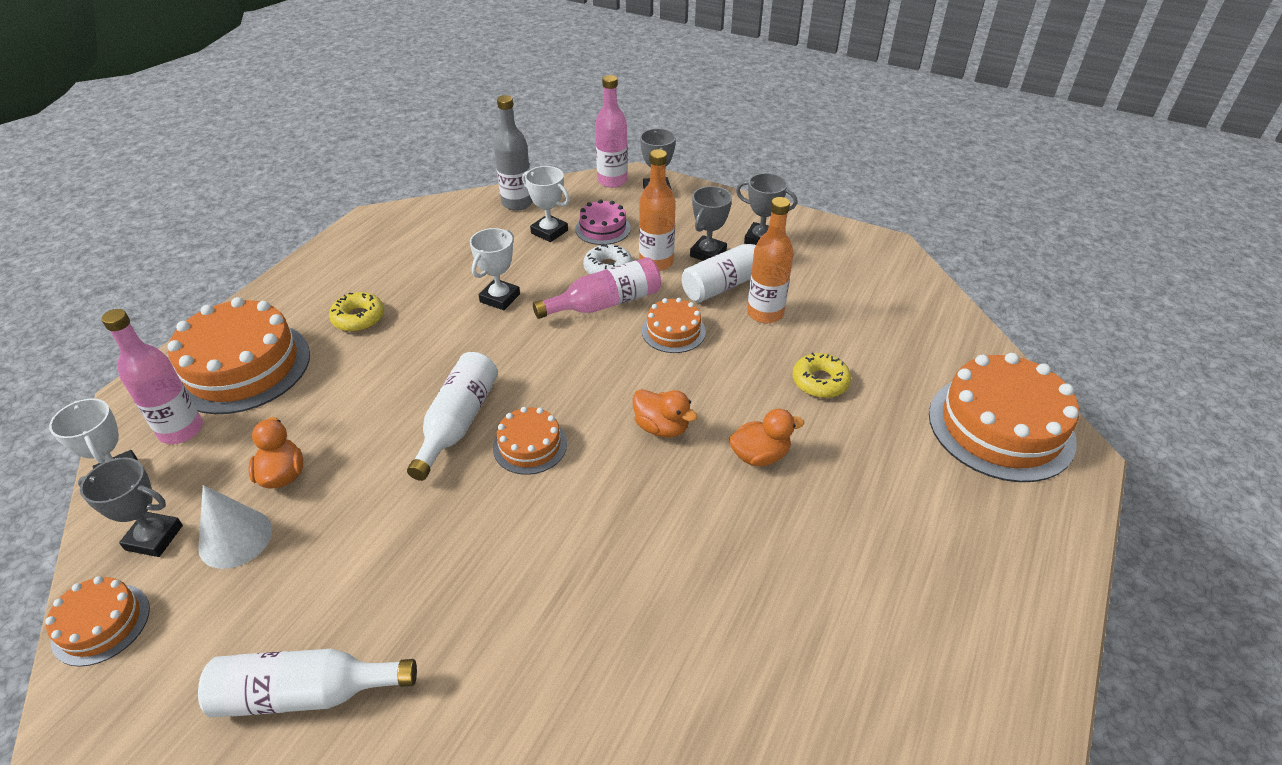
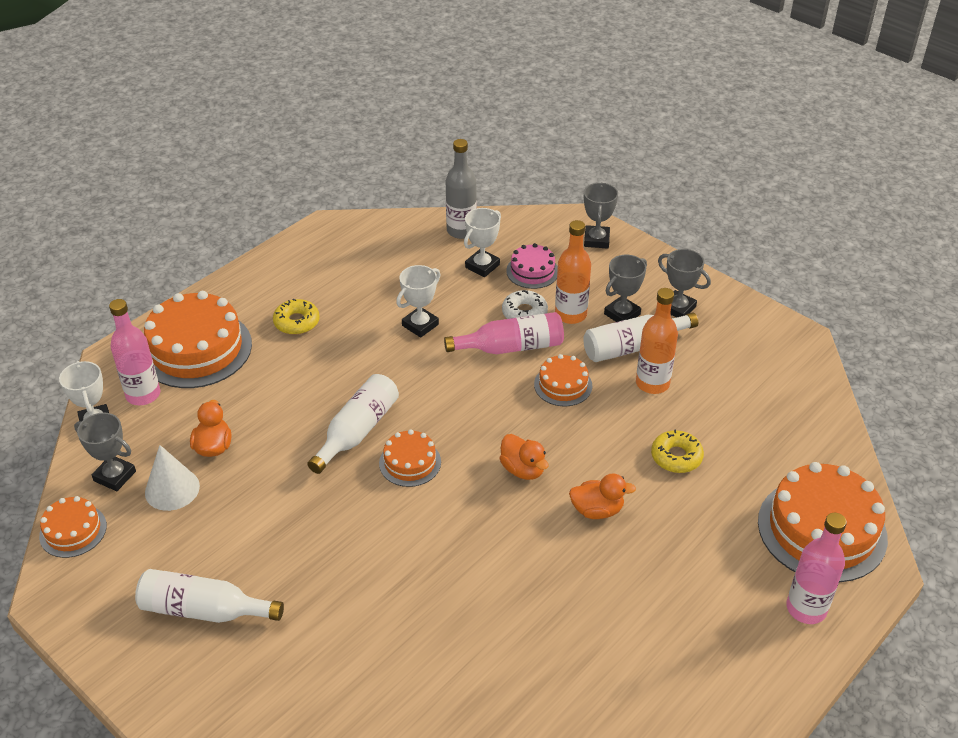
camera: 15 degrees right, 0 degrees up
(549, 232) = (482, 266): white trophy -> white trophy turned 75 degrees clockwise
(612, 181) = (557, 221): pink bottle -> pink bottle (806, 608)

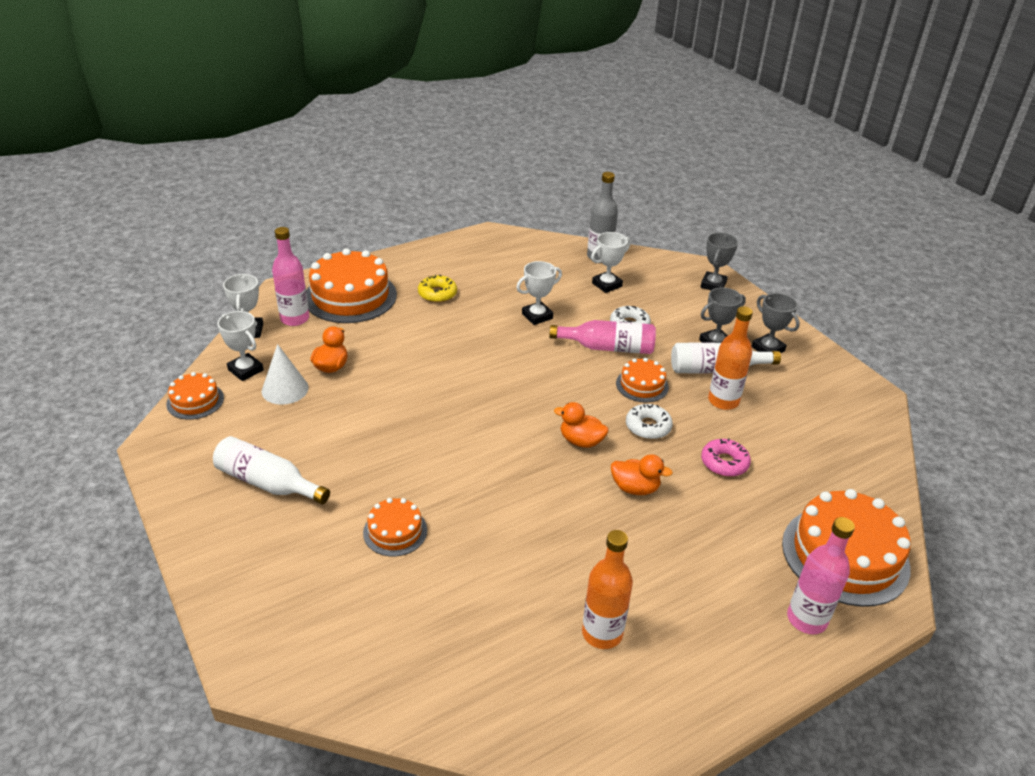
camera: 15 degrees right, 5 degrees down
(115, 476) = (245, 370): grey trophy -> white trophy
(357, 431) = (451, 381): white bottle -> none
(410, 462) = (485, 414): orange cake -> orange cake (395, 531)
(523, 469) = (581, 441): orange duck -> orange duck turned 135 degrees clockwise
(532, 271) = (648, 296): pink cake -> none
(570, 314) = (669, 334): orange bottle -> orange bottle (602, 633)
(586, 434) = (648, 427): none -> white donut
(676, 457) = (724, 463): yellow donut -> pink donut

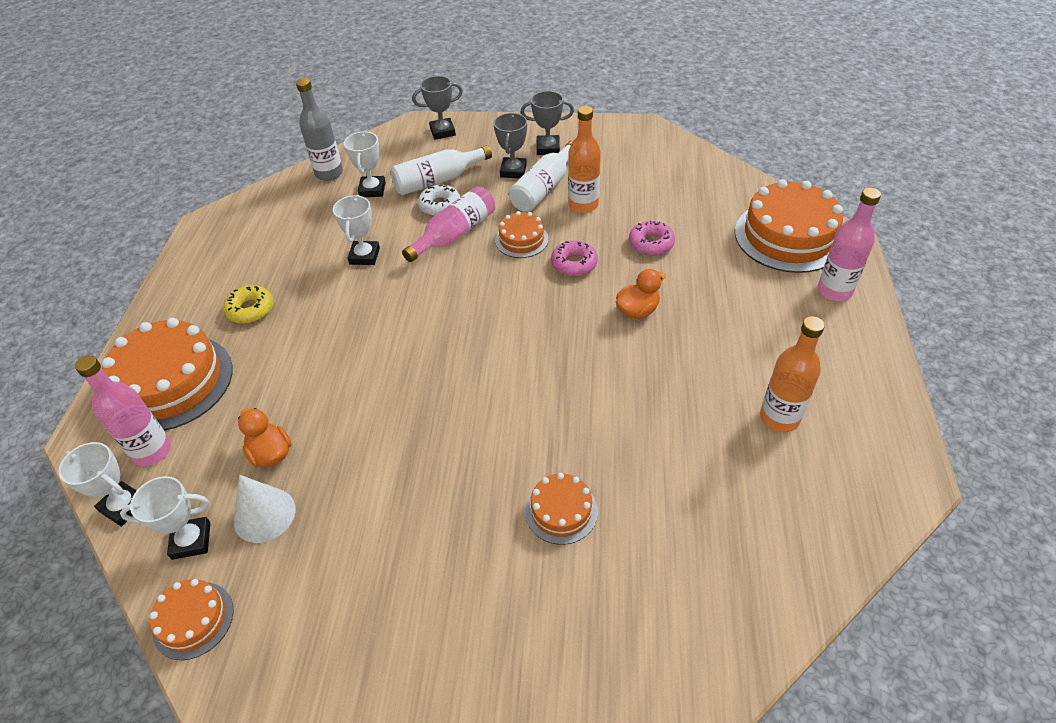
camera: 50 degrees left, 10 degrees up
(268, 483) = (402, 598): white bottle -> white bottle (438, 180)
(581, 441) = (555, 314): orange duck -> none
(648, 427) = (574, 264): white donut -> pink donut
(713, 285) = (442, 132): grey trophy -> grey trophy turned 75 degrees counterclockwise

